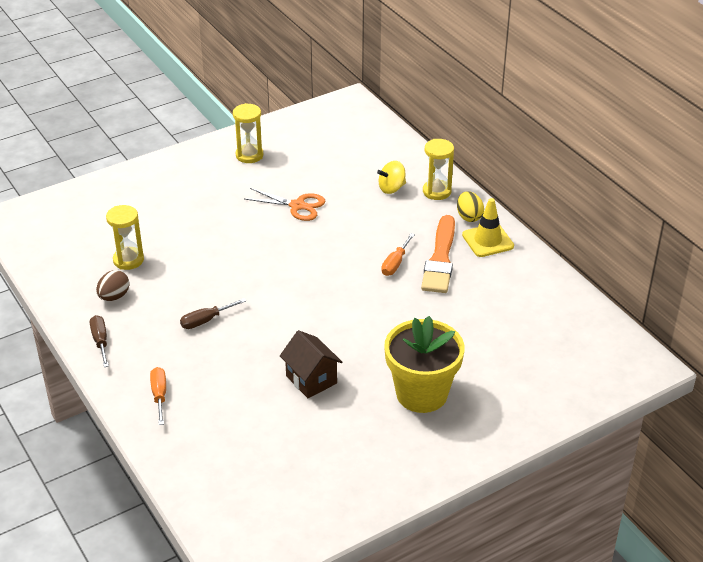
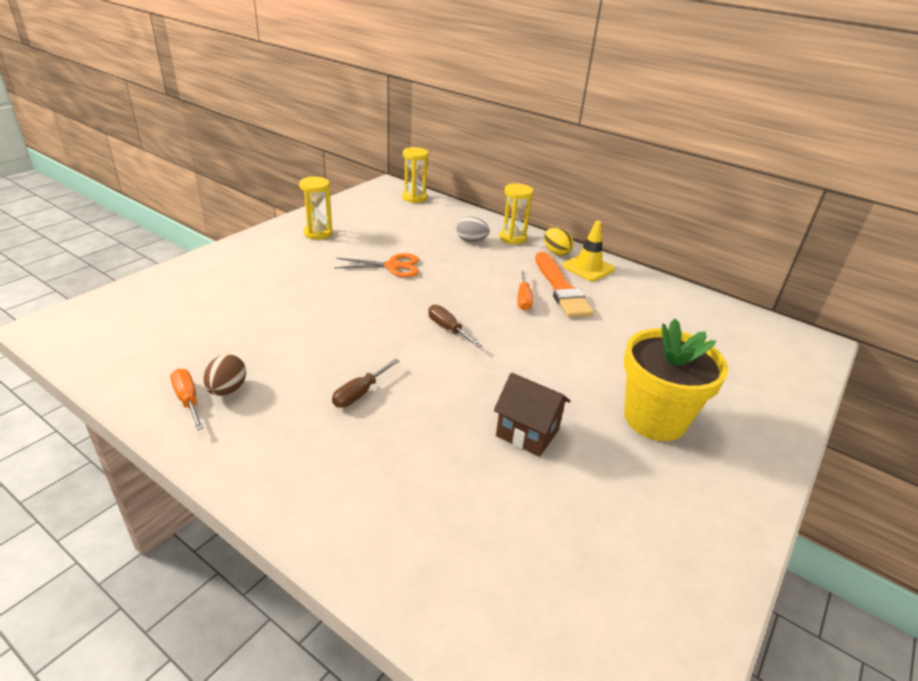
camera: 25 degrees left, 5 degrees down
(100, 341) = (231, 449): brown screwdriver -> brown screwdriver (448, 329)
(128, 260) = (229, 346): yellow hourglass -> yellow hourglass (414, 198)
(159, 395) = (349, 503): orange screwdriver -> orange screwdriver (188, 400)
(391, 188) = (471, 241): yellow spinning top -> grey egg

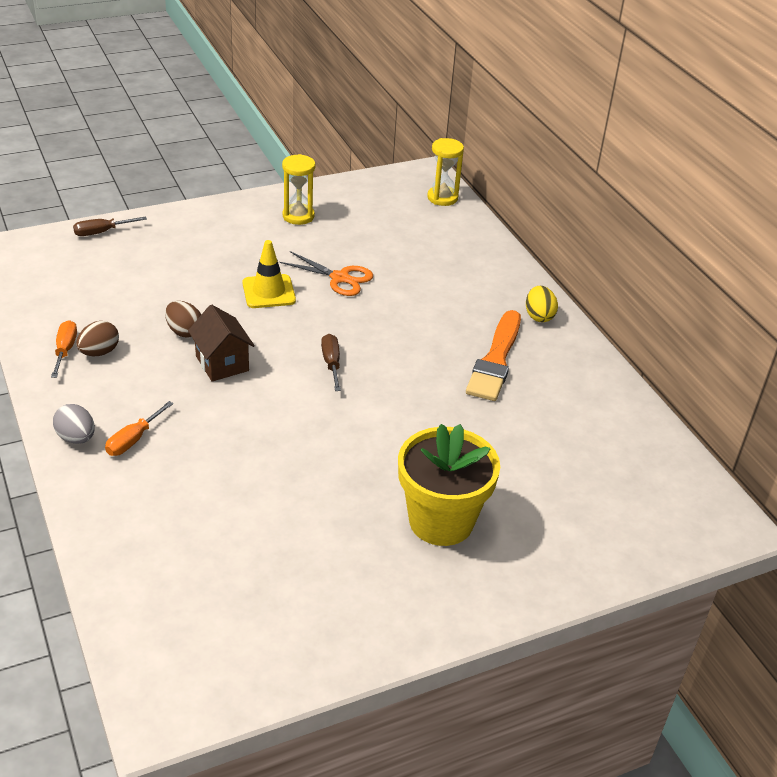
camera: 30 degrees right, 5 degrees up
(298, 344) = (184, 331): none -> brown egg
(360, 393) = (199, 395): brown screwdriver -> brown screwdriver (101, 232)
(471, 241) = (454, 272): grey egg -> grey egg (76, 438)
(512, 238) = (506, 283): yellow hourglass -> none
(523, 299) = (440, 358): orange screwdriver -> orange screwdriver (133, 440)
(527, 433) = (308, 484): brown house -> brown house (222, 363)
(588, 267) = (556, 346): yellow traffic cone -> yellow traffic cone (269, 292)

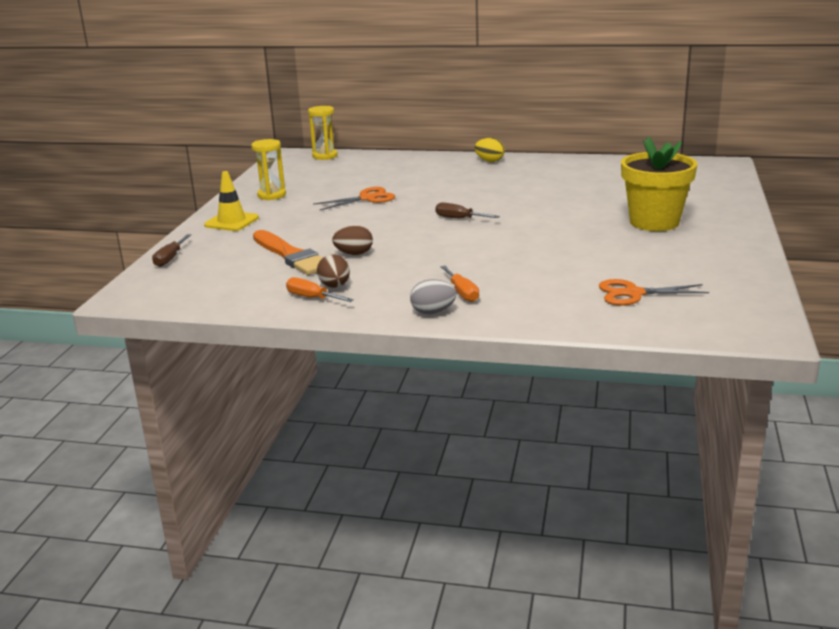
camera: 50 degrees left, 15 degrees down
(207, 568) = (633, 294): none -> orange scissors
(222, 363) = (411, 249): brown house -> none
(269, 292) = (348, 220): yellow traffic cone -> yellow traffic cone (231, 222)
(495, 360) = (517, 179): orange brush -> orange brush (291, 256)

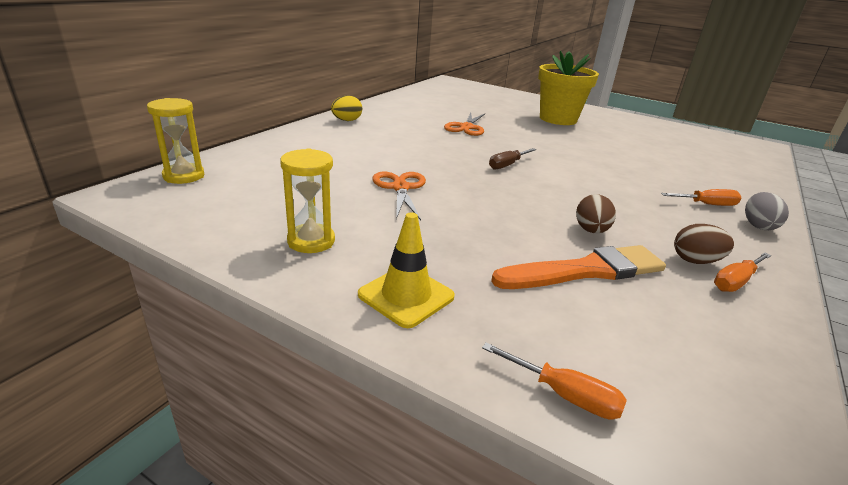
camera: 75 degrees left, 5 degrees up
(170, 258) = (564, 395): brown screwdriver -> orange screwdriver
(633, 294) = (701, 155): orange scissors -> orange scissors (466, 127)

